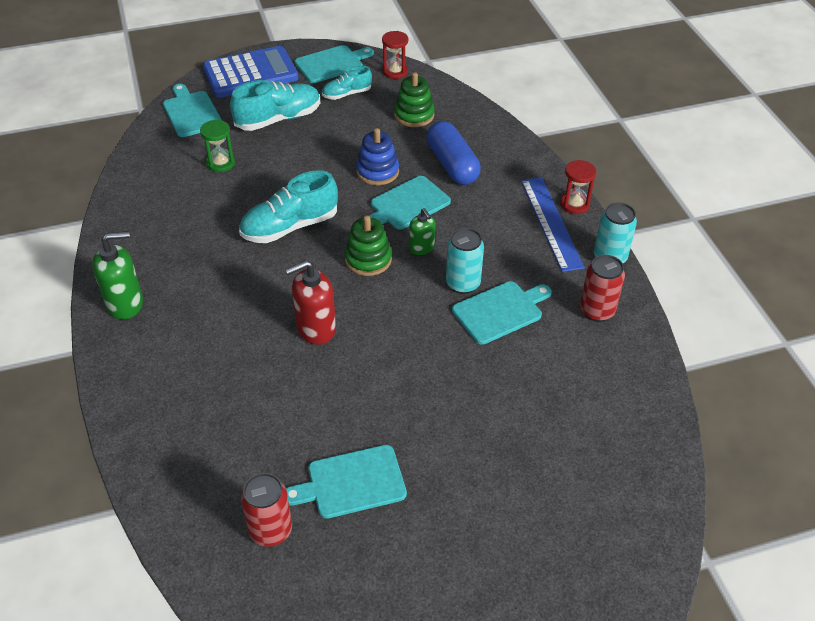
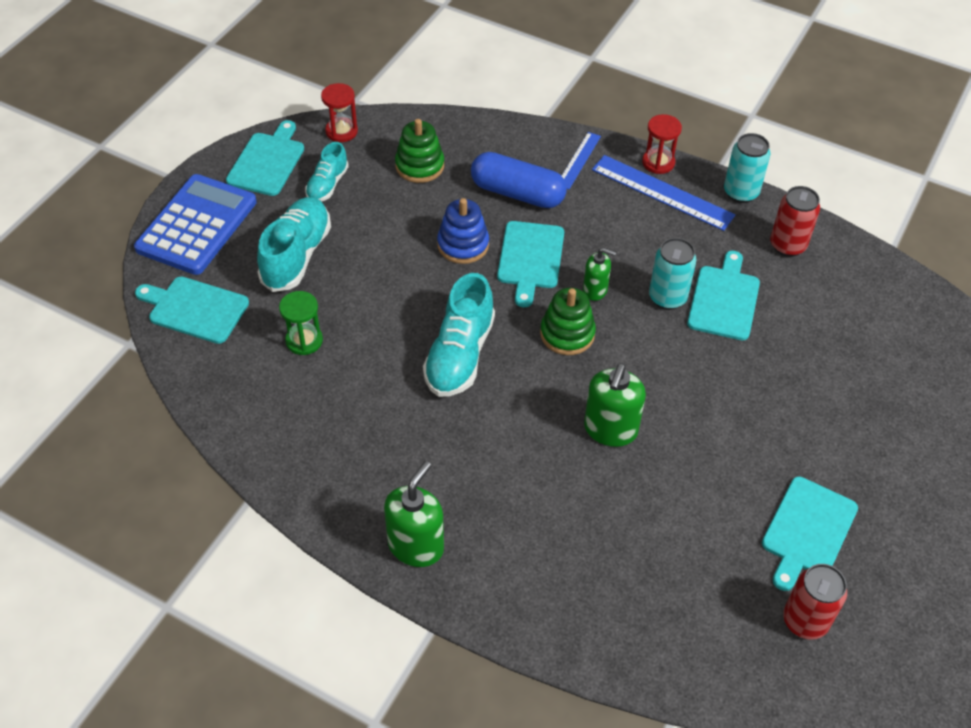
camera: 45 degrees left, 5 degrees up
(315, 329) = (610, 430): red soap dispenser -> green soap dispenser
(520, 170) = (578, 160): none -> blue ruler

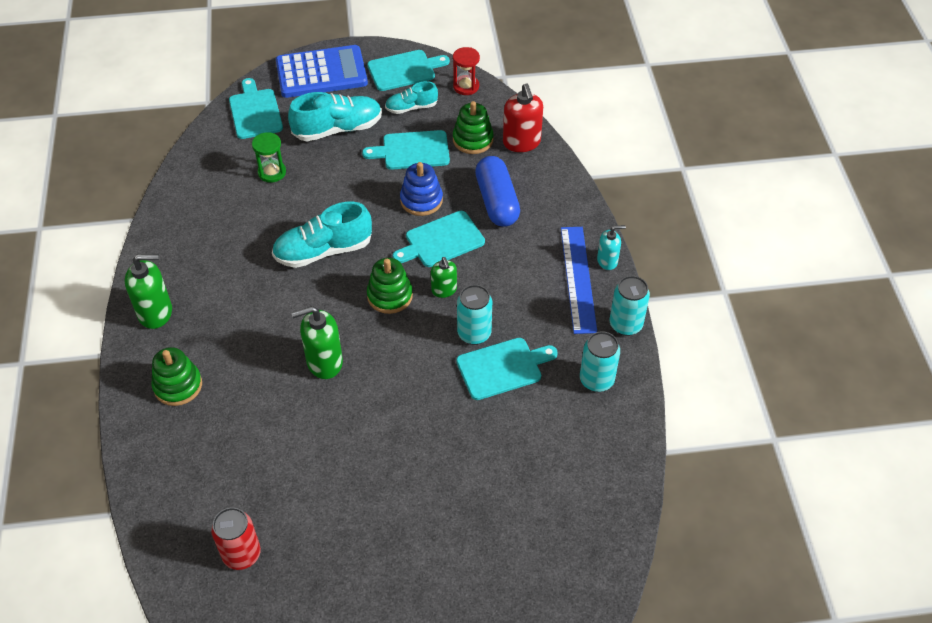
camera: 55 degrees right, 0 degrees up
(458, 135) = (521, 142): none -> red soap dispenser
(540, 574) = (178, 386): none -> green stacking toy
(578, 160) = (563, 216): blue ruler -> none
(658, 162) = (607, 261): red hourglass -> turquoise soap dispenser
(787, 245) = (596, 380): red can -> turquoise can
(807, 530) = (323, 520): turquoise cutting board -> turquoise cutting board (412, 150)

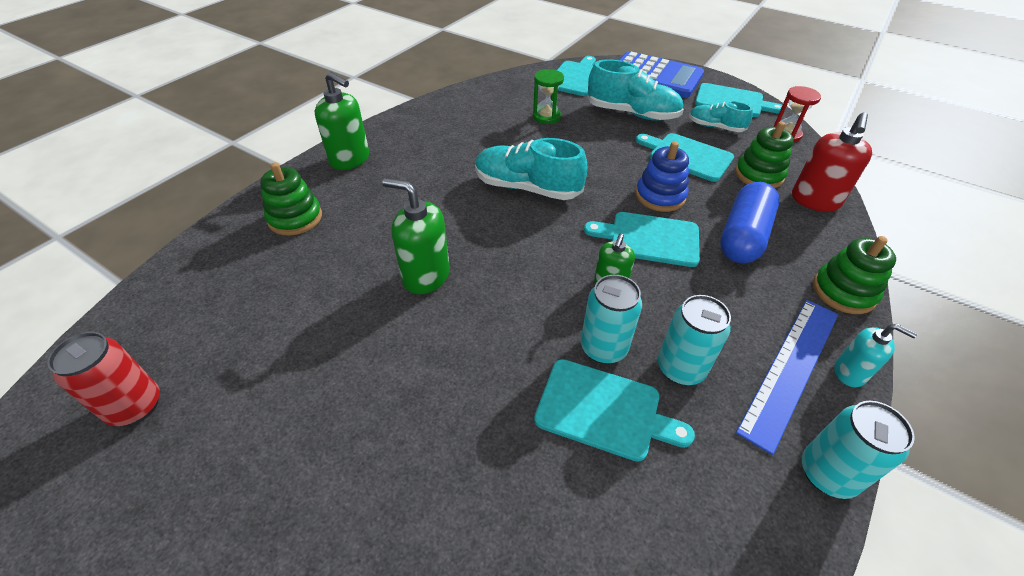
camera: 40 degrees right, 5 degrees down
(390, 296) = (549, 256): green stacking toy -> green stacking toy (843, 292)
(596, 380) = (725, 523): turquoise can -> turquoise can (680, 368)

